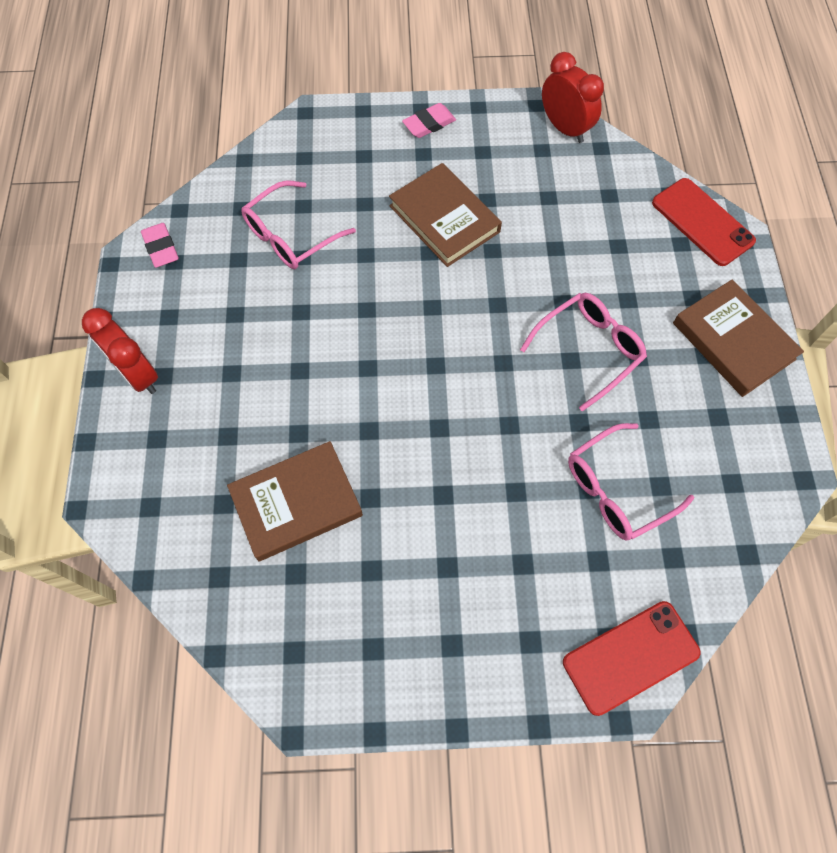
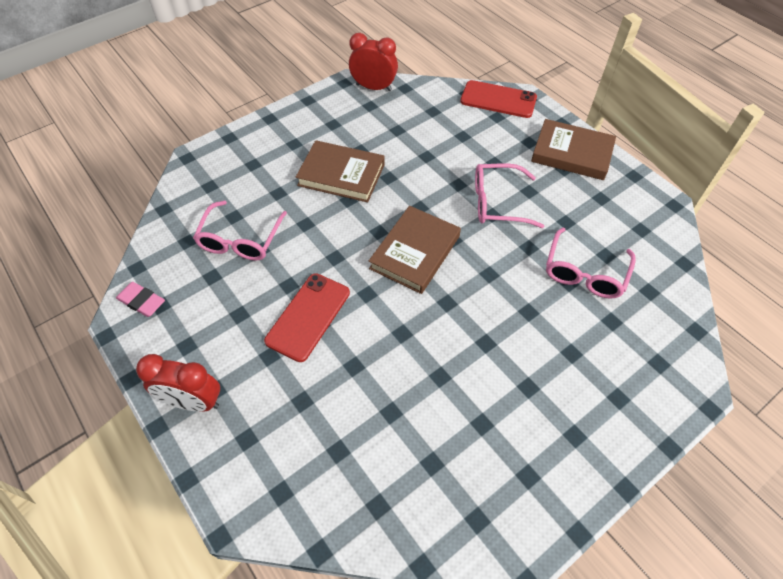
camera: 35 degrees left, 10 degrees down
(296, 503) = (392, 414): brown book -> brown book (415, 252)
(429, 124) = (283, 124): pink eraser -> none
(589, 350) = (497, 203): pink glasses -> pink glasses turned 105 degrees counterclockwise
(630, 657) = (680, 365): red phone -> red phone (308, 316)

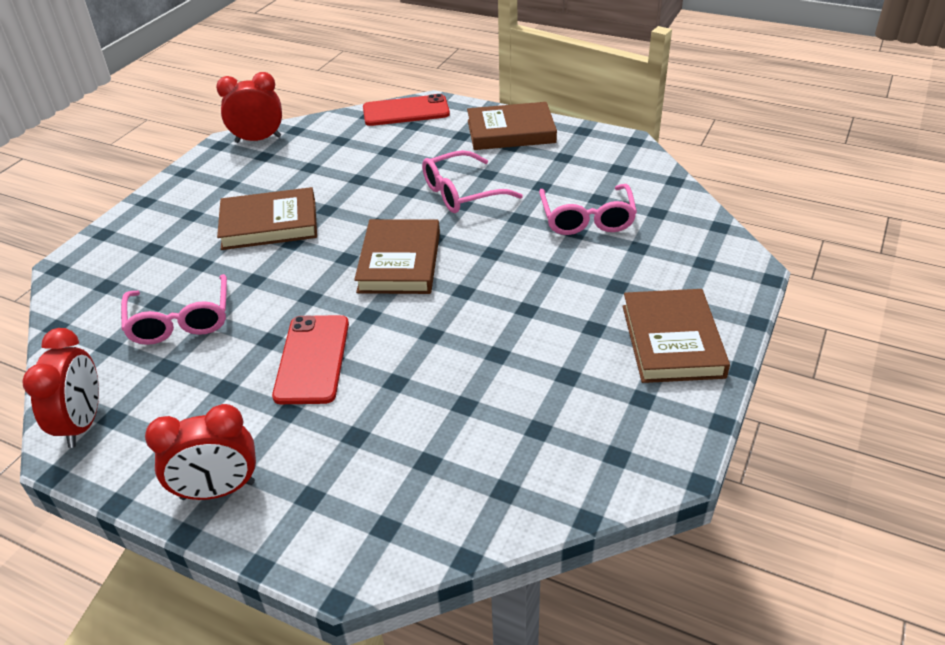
camera: 25 degrees left, 15 degrees down
(142, 301) = (83, 423): pink eraser -> red clock
(585, 431) = (672, 341): none -> brown book

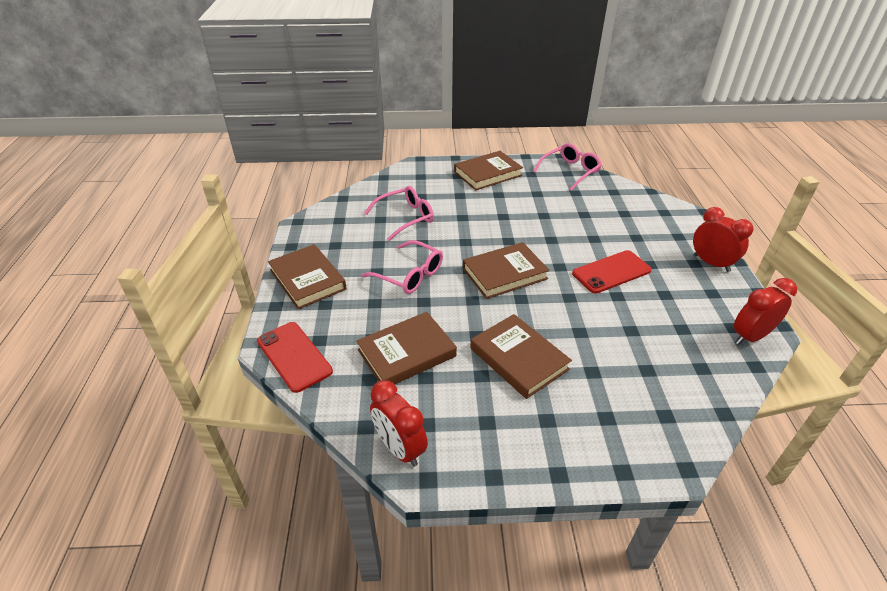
camera: 120 degrees left, 0 degrees up
(180, 321) = (647, 345): pink glasses -> pink glasses (570, 171)
(348, 164) = (406, 353): none -> brown book

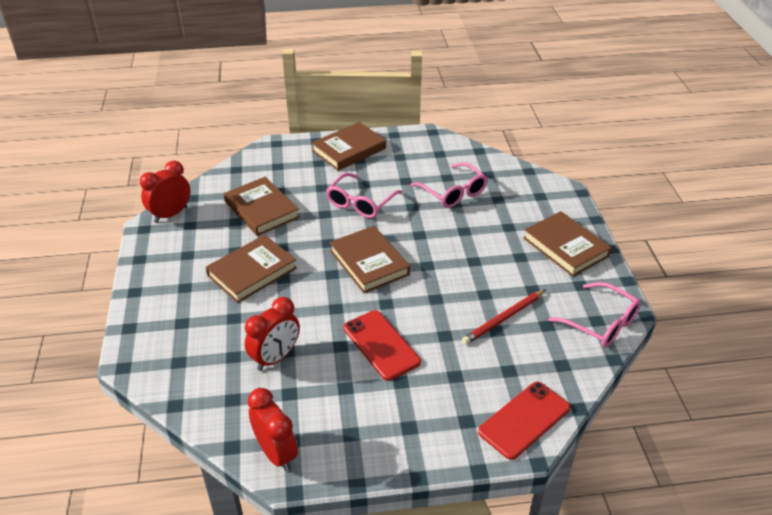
camera: 85 degrees right, 0 degrees up
(294, 356) = (261, 157): red phone -> red phone (524, 420)
(571, 209) = (503, 319): none -> red pencil
(711, 263) = (410, 445): red clock -> red clock (275, 357)

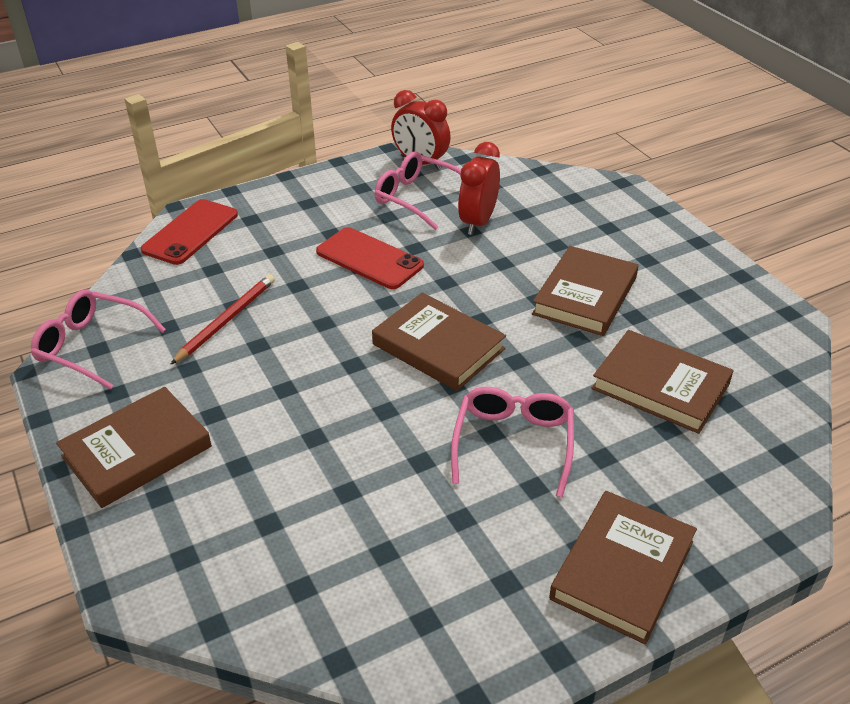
camera: 160 degrees right, 0 degrees up
(171, 214) = (781, 342): red clock -> none
(453, 192) = (358, 515): pink glasses -> pink glasses (417, 198)
(565, 247) = (137, 451): brown book -> brown book turned 75 degrees counterclockwise

